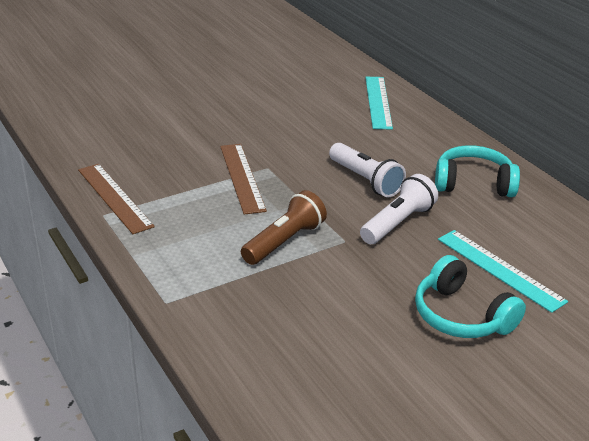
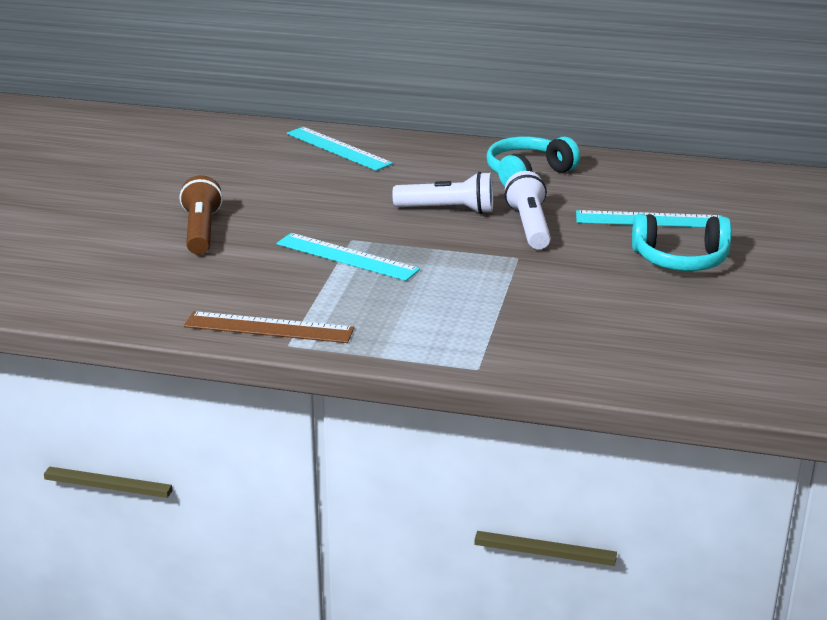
camera: 45 degrees left, 5 degrees down
(242, 177) = (347, 256): brown ruler -> turquoise ruler
(284, 241) = (476, 281): brown flashlight -> brown flashlight (201, 231)

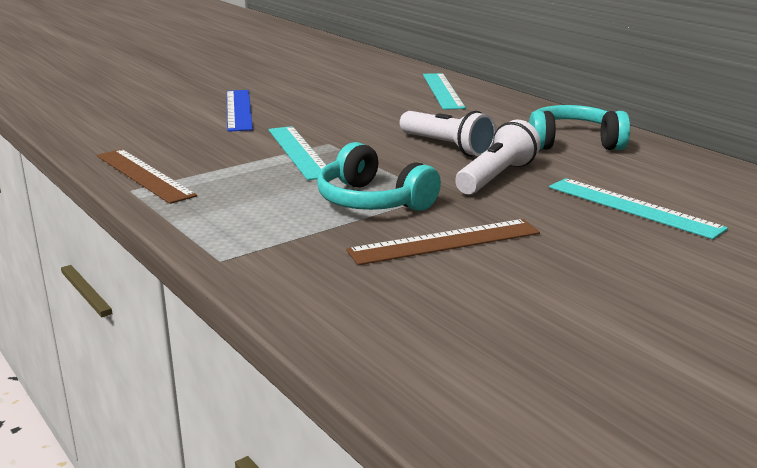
camera: 40 degrees right, 5 degrees down
(201, 231) = (238, 110): brown flashlight -> blue ruler
(587, 293) = (444, 242): none -> brown ruler
(680, 259) = (603, 249): turquoise headphones -> turquoise headphones (372, 201)

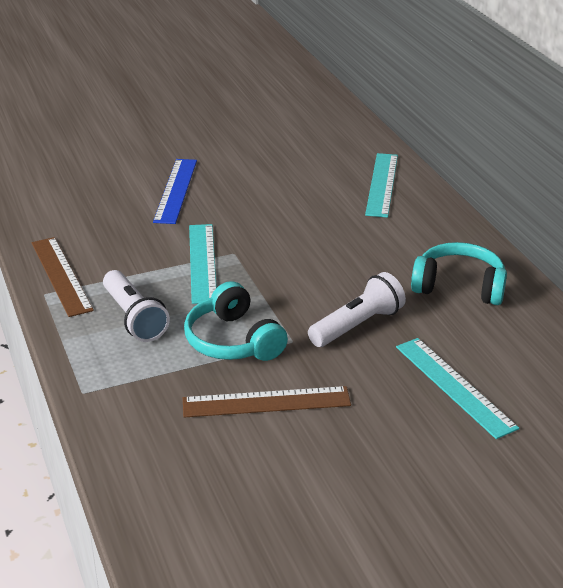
camera: 15 degrees right, 10 degrees up
(447, 147) = (337, 274): white flashlight -> white flashlight (134, 318)

